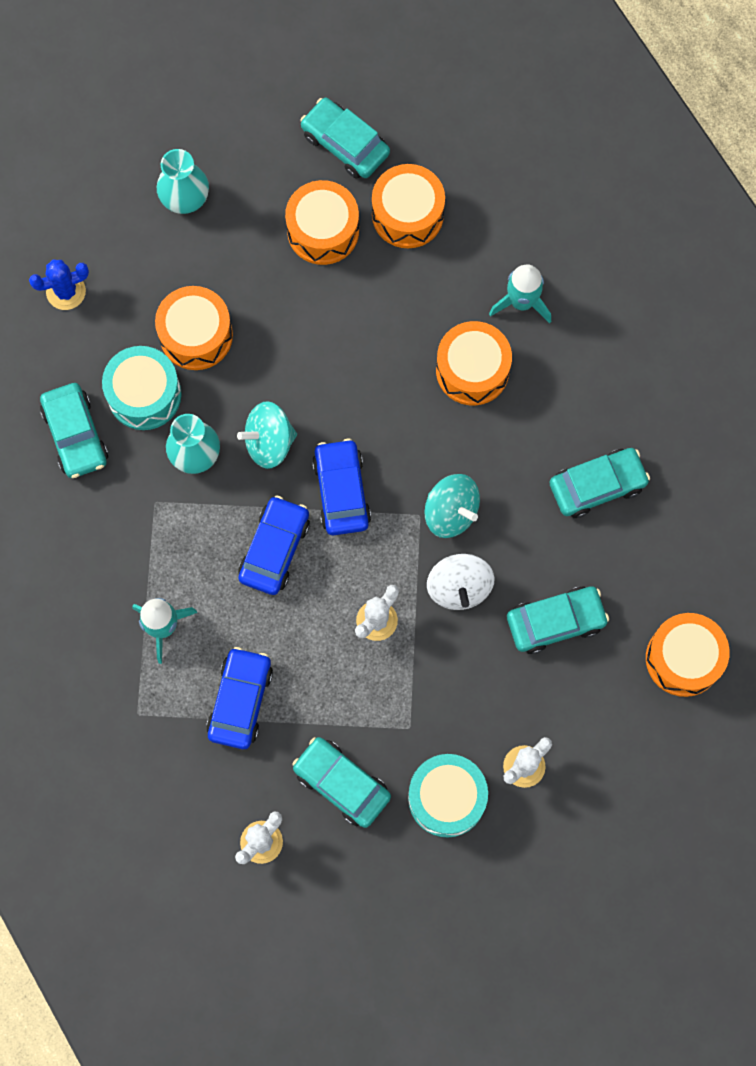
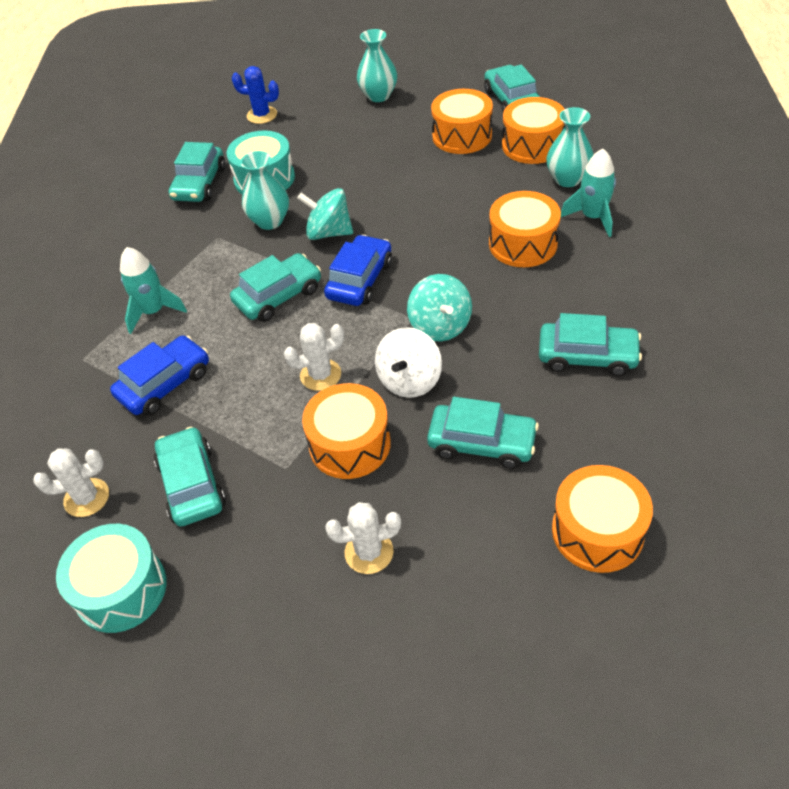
camera: 35 degrees right, 25 degrees down
(196, 335) = (327, 160): orange drum -> orange drum (350, 444)
(274, 549) = (278, 296): blue car -> turquoise car
(447, 798) = (274, 543): turquoise drum -> turquoise drum (121, 589)
(470, 254) = (567, 179): none -> turquoise vase

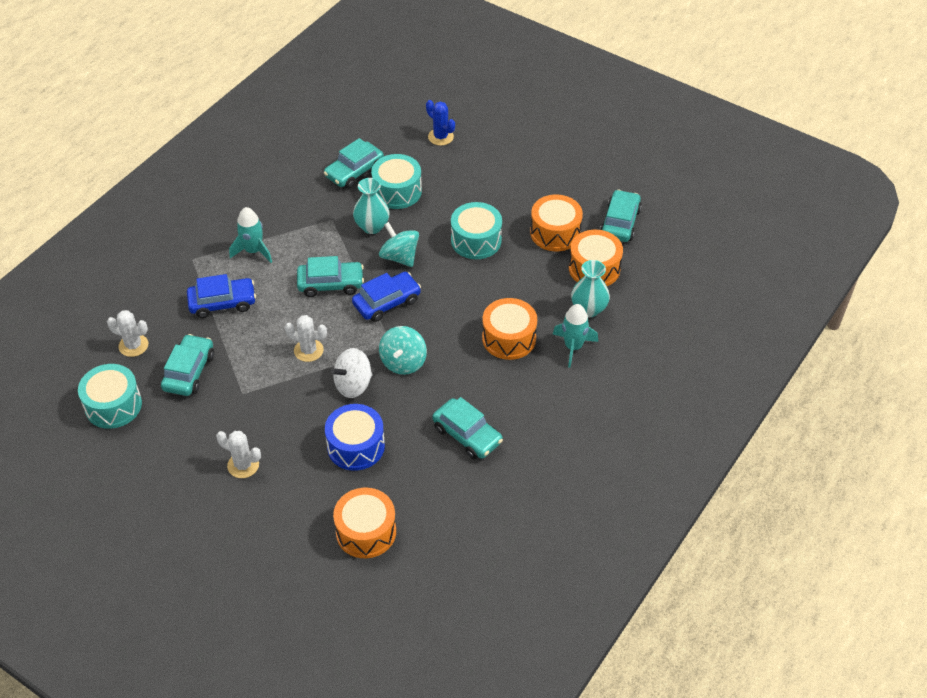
camera: 30 degrees right, 0 degrees up
(350, 444) = (286, 401): orange drum -> none
(378, 96) = (533, 165): turquoise vase -> none
(392, 179) = (476, 240): none -> turquoise drum
(482, 443) = (356, 446): turquoise car -> blue drum

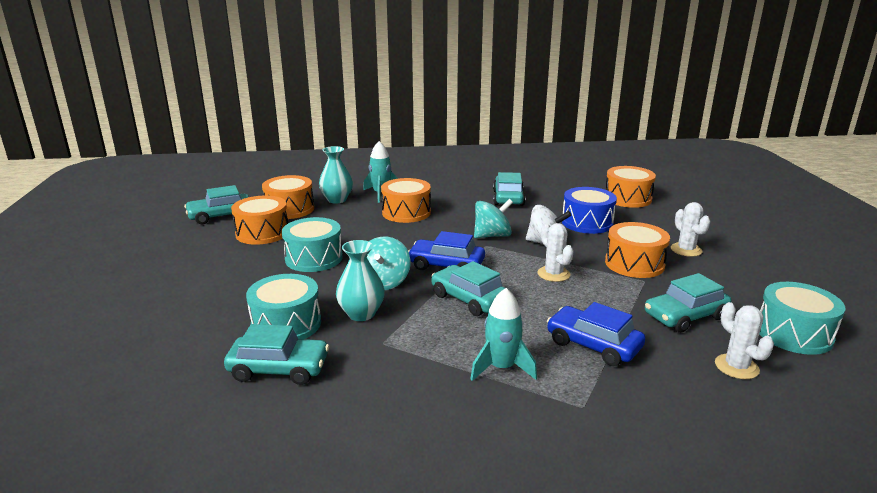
camera: 130 degrees left, 25 degrees down
(266, 410) = (634, 264): none -> orange drum
(440, 137) = (151, 339): blue cactus -> none

